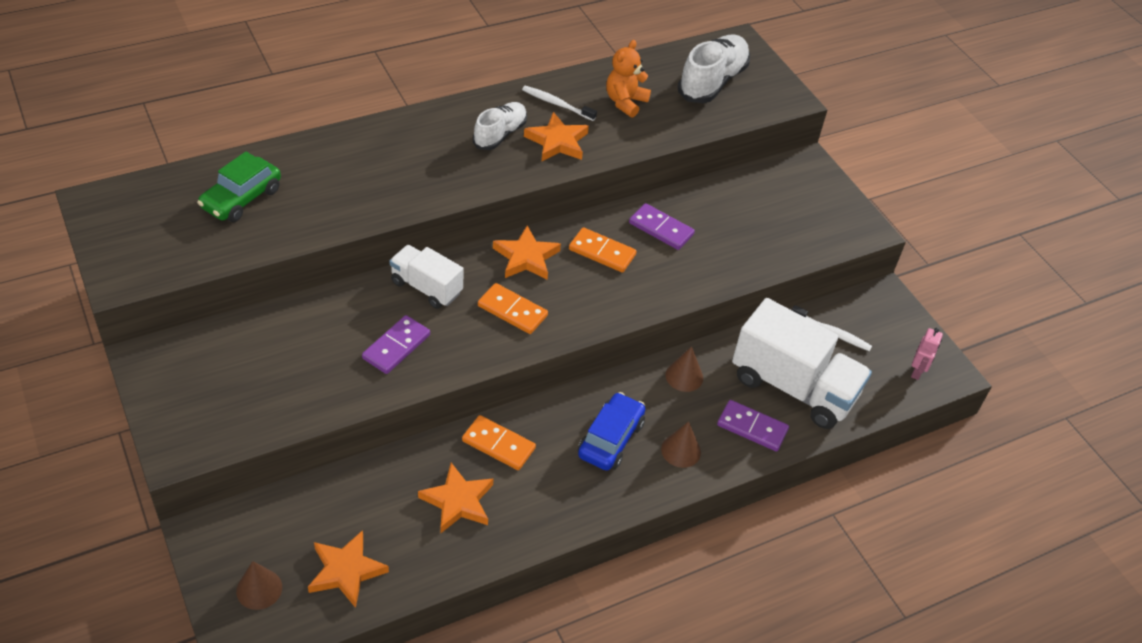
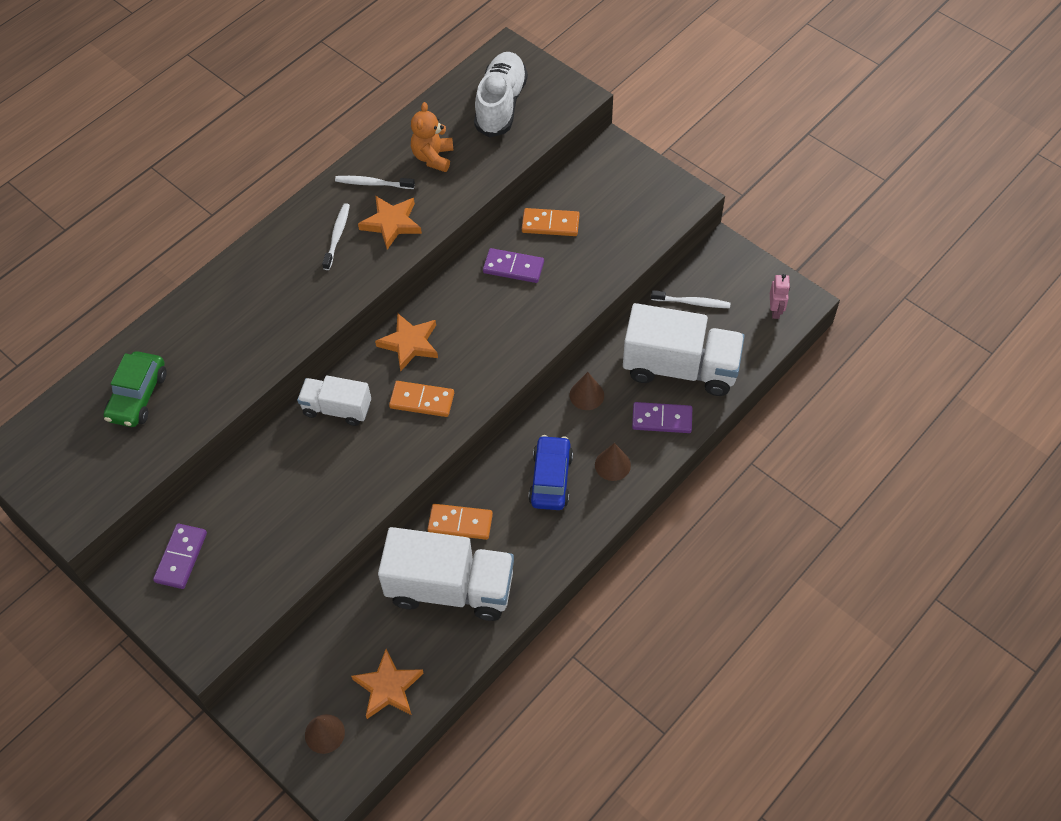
camera: 15 degrees left, 10 degrees up
(396, 347) = (339, 476): purple domino -> purple domino (181, 557)
(458, 501) = (450, 588): orange star -> white truck
(500, 134) = (337, 236): white shoe -> white toothbrush
(602, 252) = (473, 311): orange domino -> orange domino (550, 224)

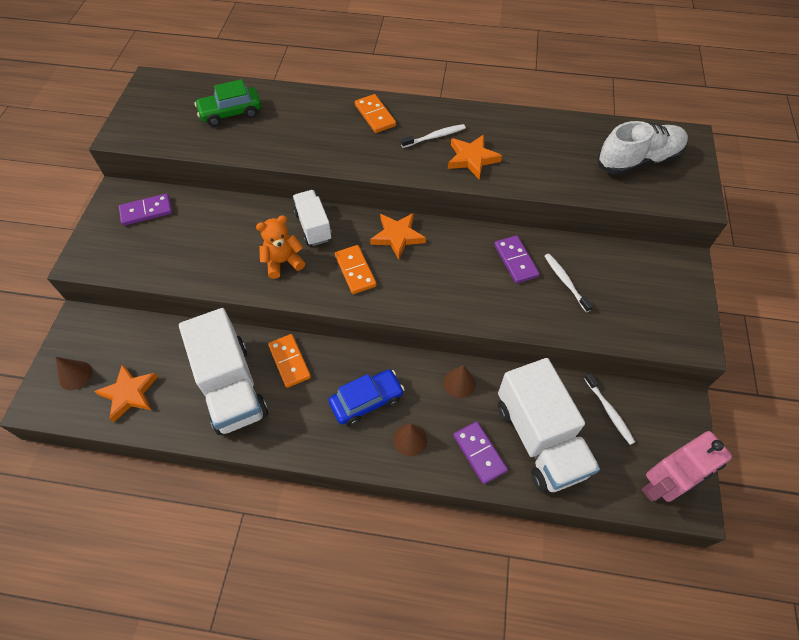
camera: 55 degrees right, 0 degrees up
(373, 183) = (496, 130): white toothbrush -> white toothbrush (565, 282)
(433, 157) = (551, 149): orange teddy bear -> orange teddy bear (283, 262)
(550, 224) = (576, 262): orange domino -> orange domino (375, 115)
(775, 311) = (661, 486): pink robot -> pink robot, size x1.99

